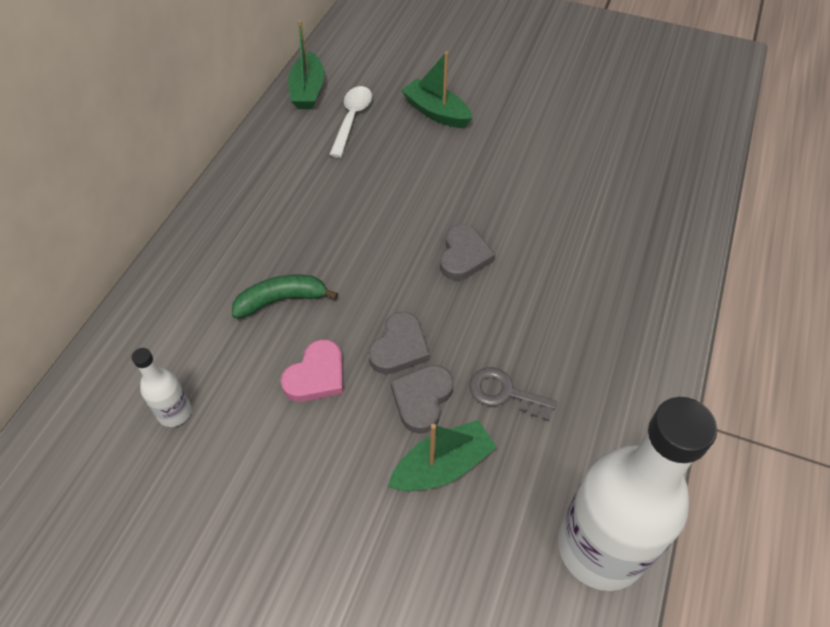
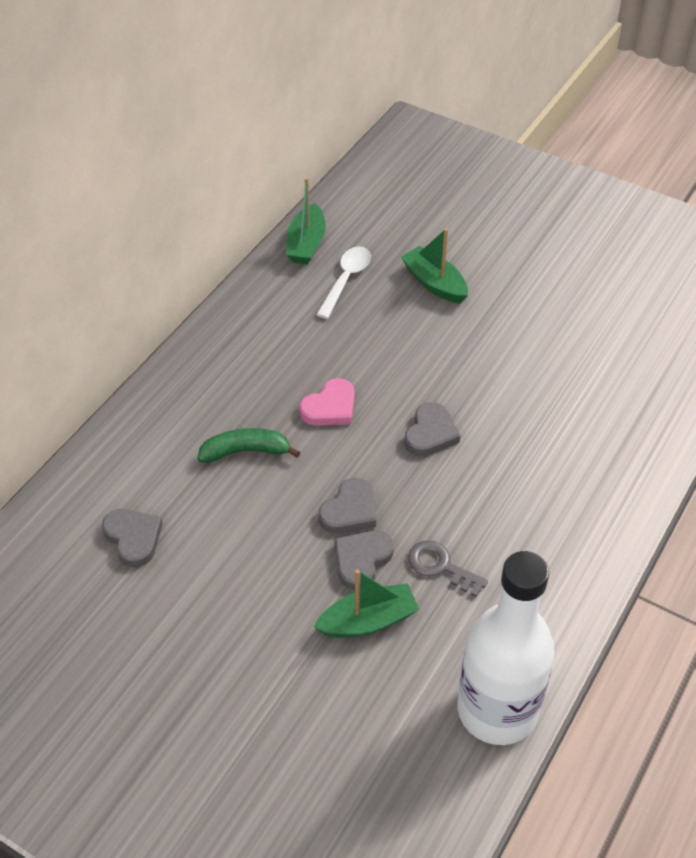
camera: 10 degrees right, 5 degrees down
(174, 412) = (133, 538): white bottle -> grey heart
(316, 375) = (267, 525): pink heart -> pink heart (330, 407)

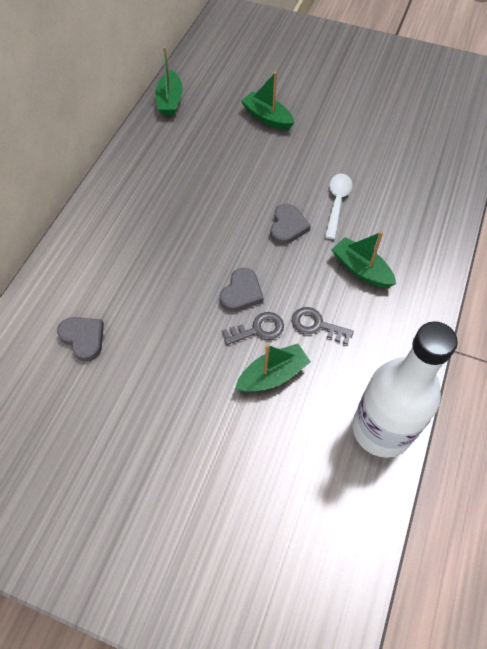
camera: 10 degrees left, 10 degrees up
(246, 451) = (156, 259): green banana -> none
(330, 407) = (211, 217): pink heart -> none
(346, 280) = (204, 123): white spoon -> white spoon (337, 203)
(361, 560) = (258, 329): grey heart -> grey key
(518, 503) = (361, 269): none -> green boat

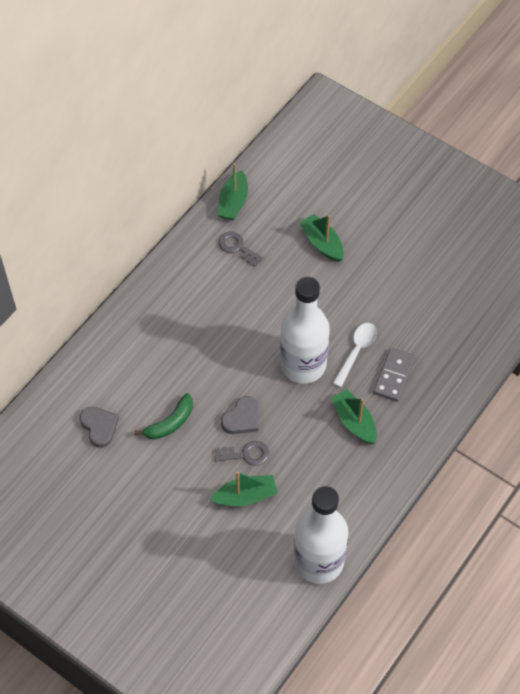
camera: 15 degrees right, 0 degrees up
(163, 316) = (170, 423): none -> green banana
(287, 227) = (303, 365): grey heart -> white bottle
(316, 325) = (297, 463): grey key -> grey key (237, 247)
(383, 217) = (394, 376): none -> grey domino

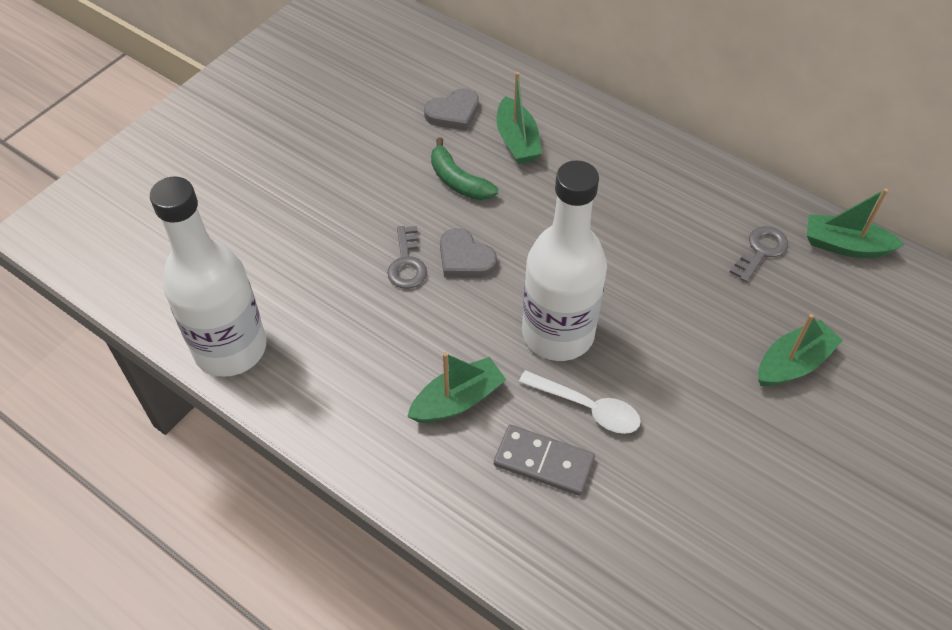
camera: 90 degrees right, 5 degrees down
(245, 496) = (341, 263): green boat -> green boat (517, 141)

